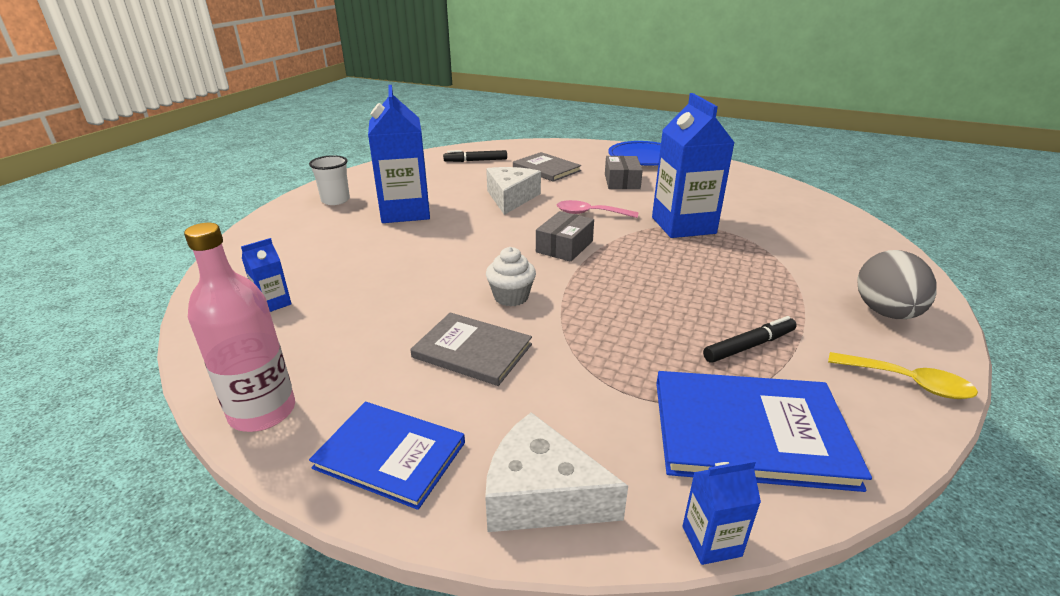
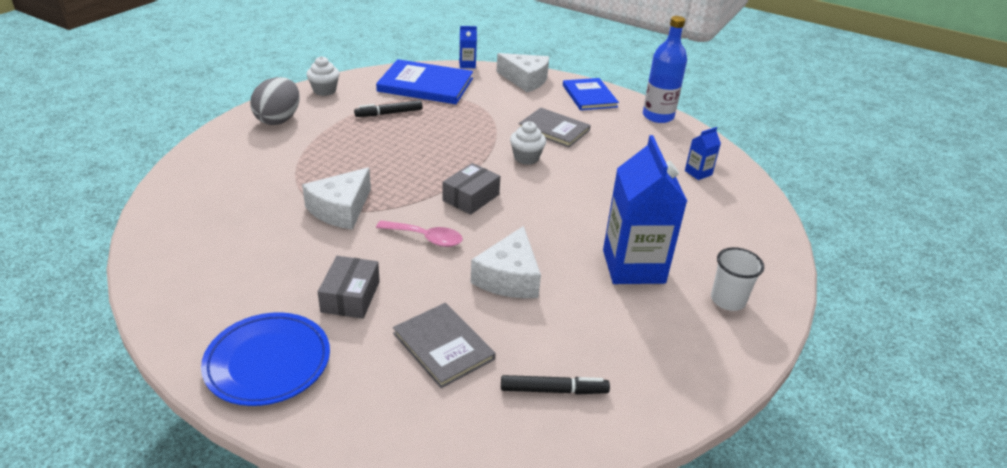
camera: 175 degrees left, 5 degrees up
(262, 412) = (658, 116): pink bottle -> blue bottle
(390, 455) = (589, 96): blue book -> blue book turned 45 degrees clockwise
(683, 225) = (341, 209): blue carton -> white cheese
(908, 382) = (324, 90): yellow spoon -> white cupcake

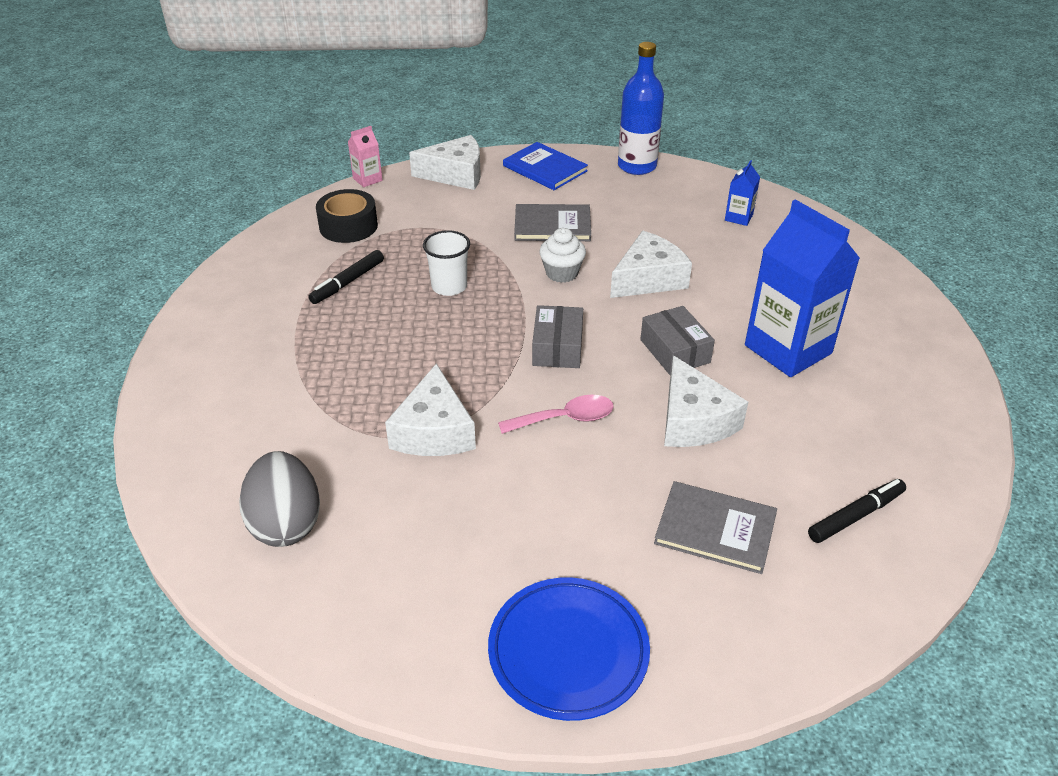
camera: 30 degrees left, 5 degrees up
(279, 119) = (217, 350): grey egg -> grey egg (286, 523)
(324, 90) = (230, 284): white cupcake -> none
(350, 296) = (565, 528): grey box -> grey box (675, 351)
(425, 85) = (348, 226): blue book -> black tape
(467, 65) = (367, 179): blue carton -> pink carton
(582, 184) = (648, 279): none -> white cheese
(728, 300) = (896, 344): white cup -> white cup (449, 286)

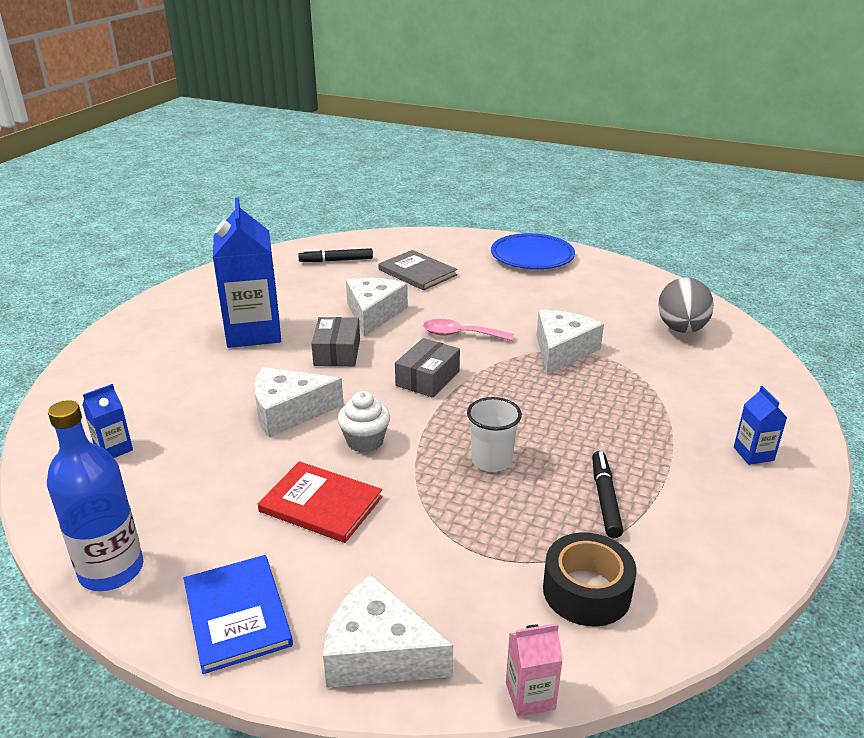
camera: 155 degrees left, 10 degrees down
(218, 355) = (753, 454): none -> blue carton
(347, 282) = (605, 499): black marker -> black marker turned 60 degrees counterclockwise
(552, 225) = (321, 504): grey book -> red book

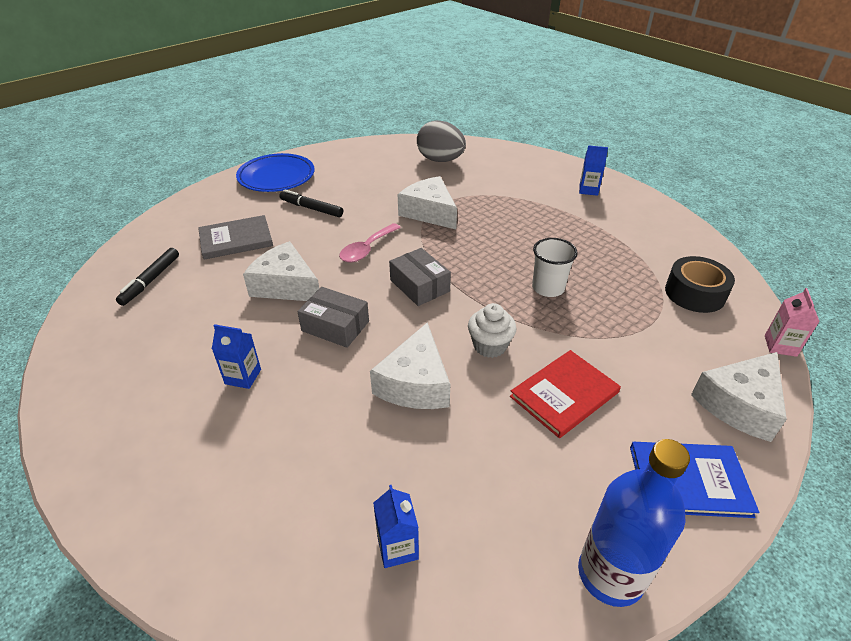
camera: 65 degrees left, 10 degrees up
(253, 332) = (243, 376): blue carton -> blue carton, size x0.44
(605, 499) = (610, 255): black marker -> black marker (311, 208)

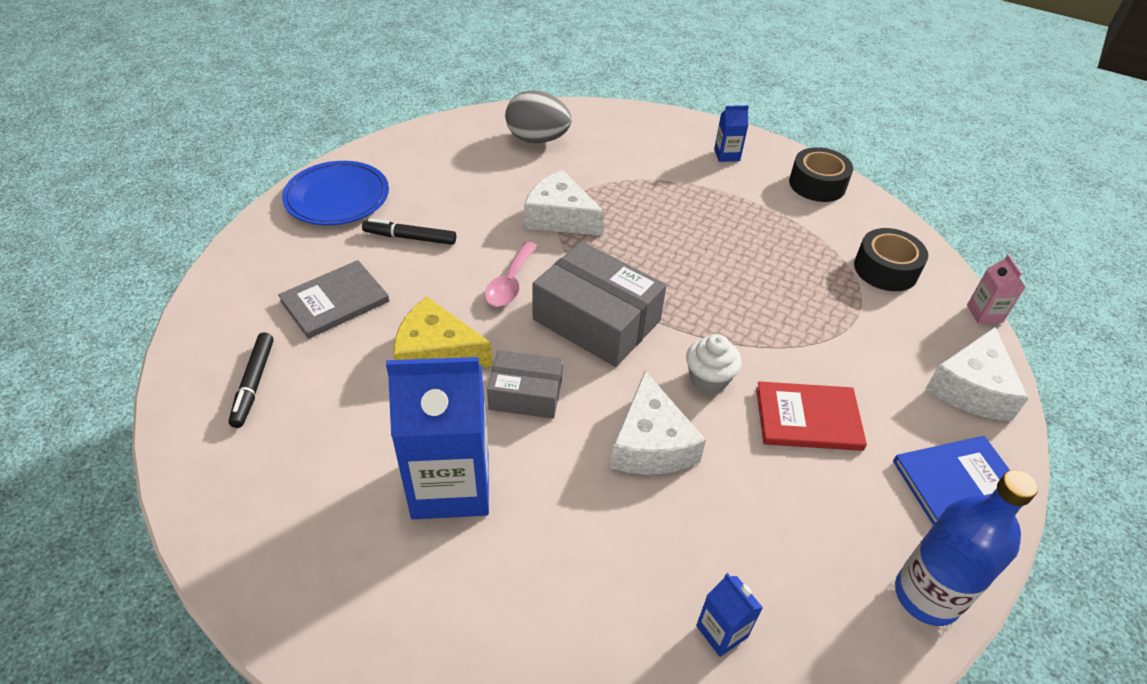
camera: 20 degrees left, 5 degrees up
(243, 376) = (451, 485): blue carton -> blue carton, size x2.26
(286, 285) = (436, 353): white cheese -> yellow cheese
(419, 285) = (596, 320): grey box -> grey box, size x1.70
(548, 288) = (738, 293): white cup -> none
(564, 394) = (808, 418): red book -> red book turned 60 degrees clockwise
(659, 221) = (817, 184): none -> black tape

